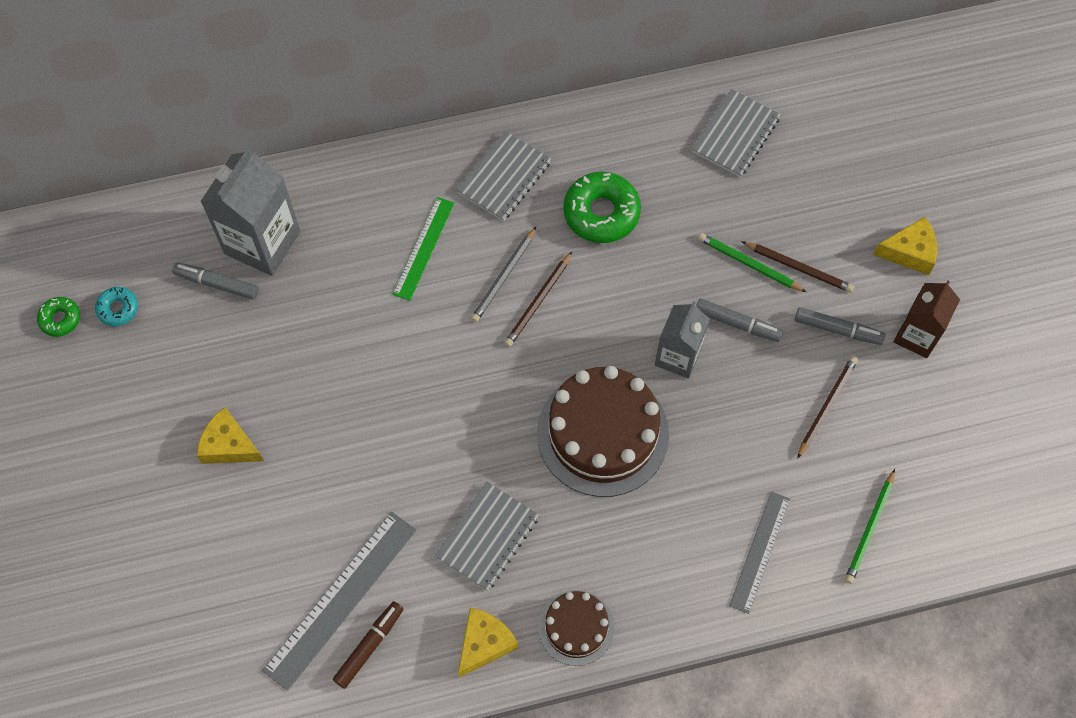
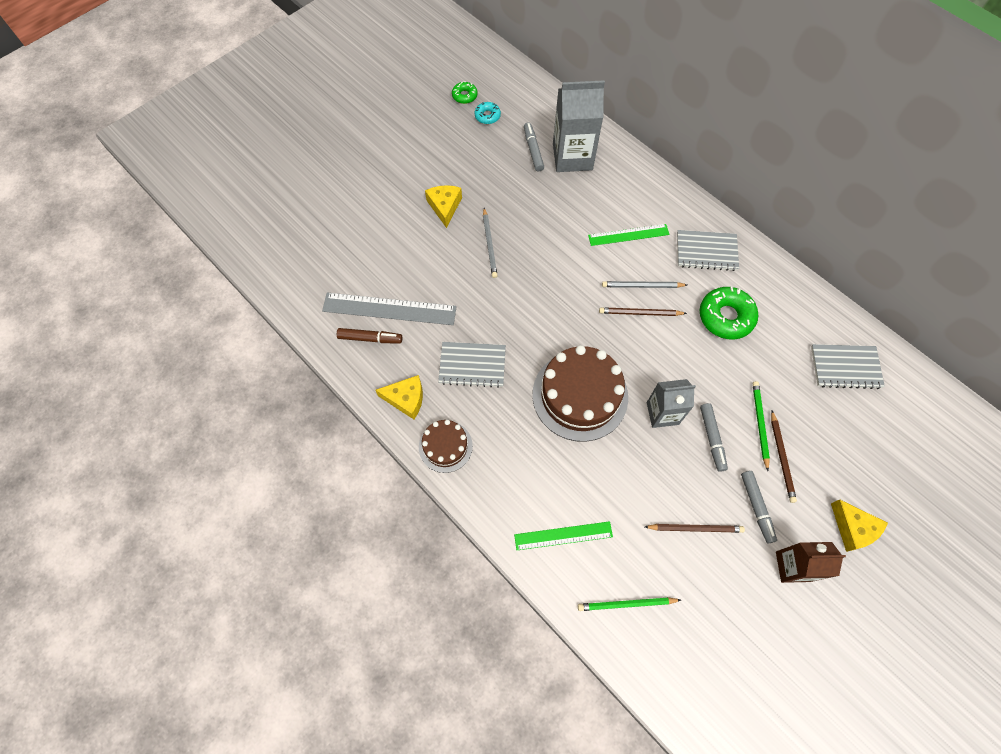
camera: 60 degrees right, 0 degrees up
(326, 420) = (489, 244): none -> grey pencil
(759, 551) = (563, 535): grey ruler -> green ruler

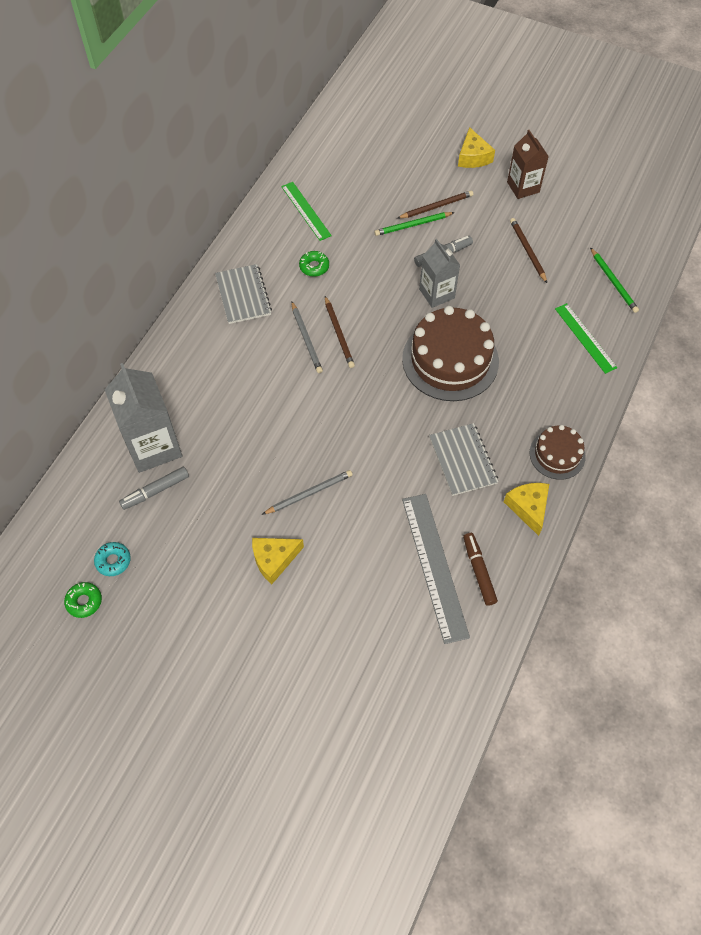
camera: 110 degrees left, 5 degrees down
(628, 235) = (247, 365): green ruler -> green ruler (306, 211)
(725, 317) = (314, 267): green donut -> green donut, size x0.53
(756, 507) = (488, 216): grey marker -> none
(845, 367) = (330, 177): grey notebook -> none
(853, 528) = (473, 157): yellow cheese -> yellow cheese turned 135 degrees clockwise

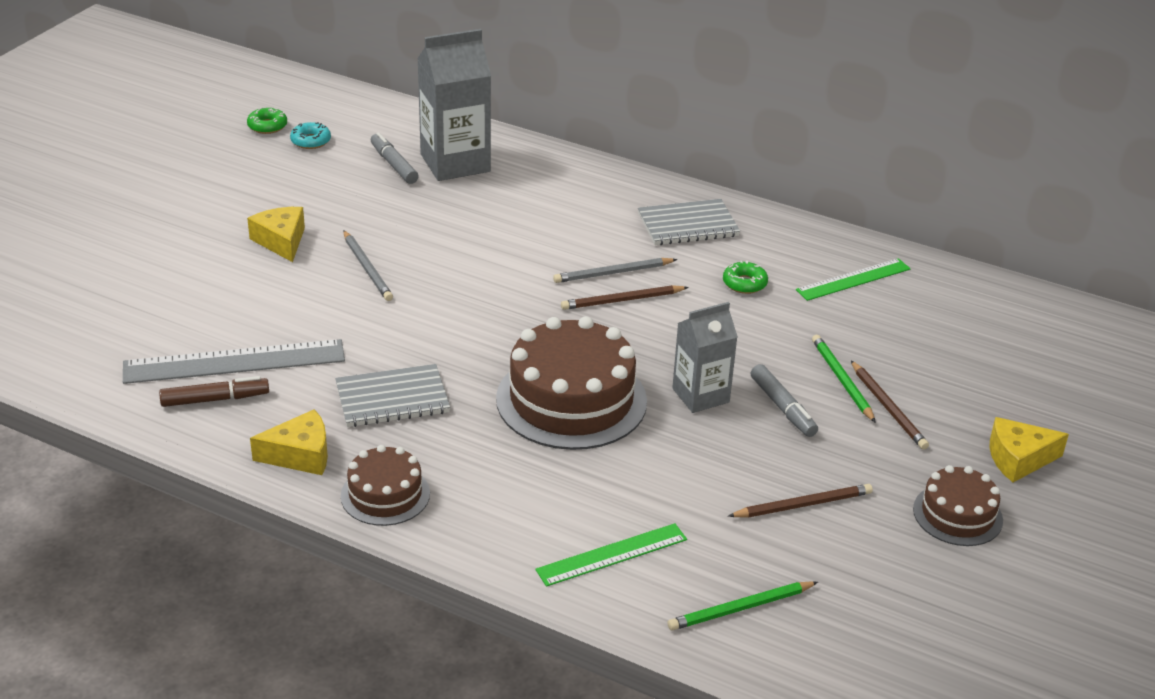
camera: 90 degrees right, 25 degrees down
(523, 187) = (957, 514): brown carton -> brown cake

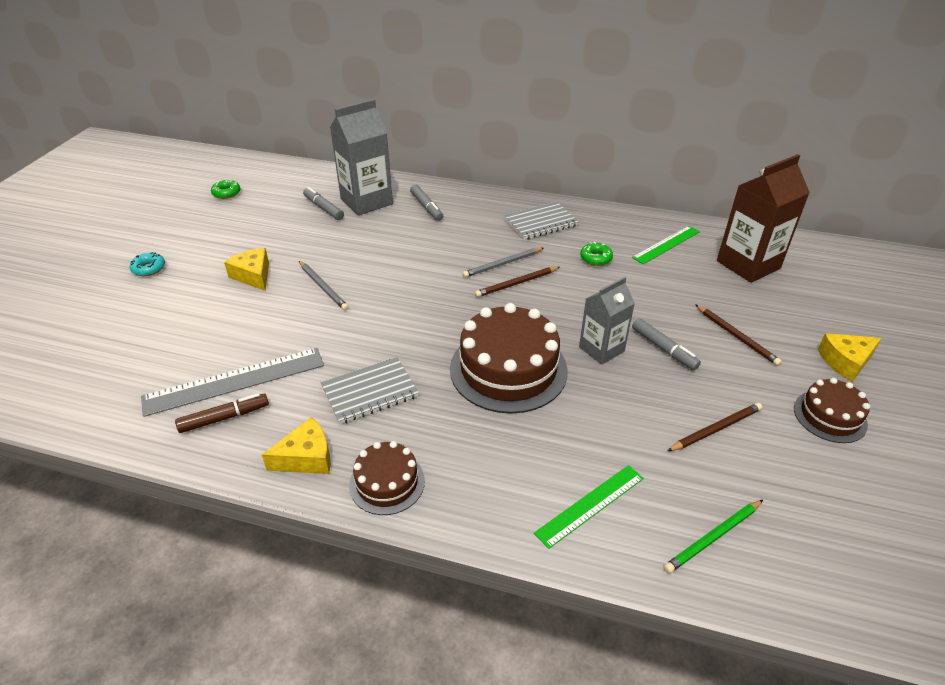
camera: 10 degrees left, 5 degrees up
(310, 141) = (260, 199): turquoise donut -> turquoise donut (149, 268)
(536, 182) = (426, 207): none -> grey marker
(841, 380) = (694, 320): green pencil -> none
(956, 322) = (748, 264): none -> brown carton

